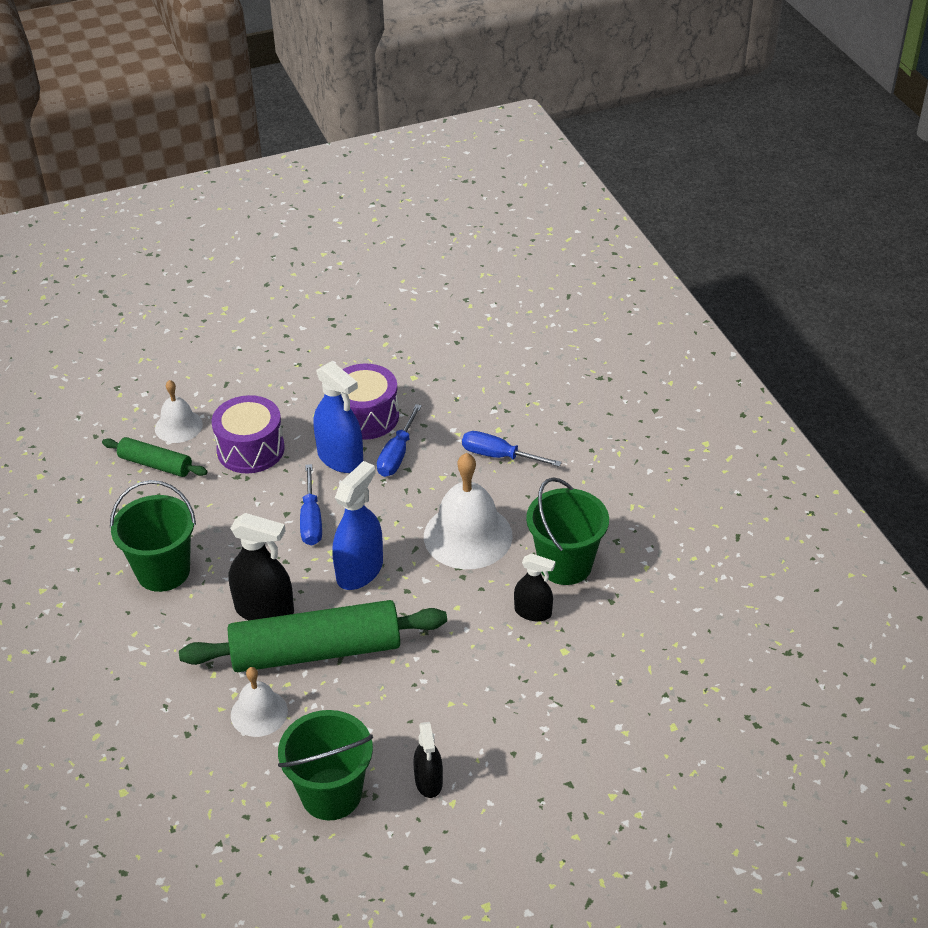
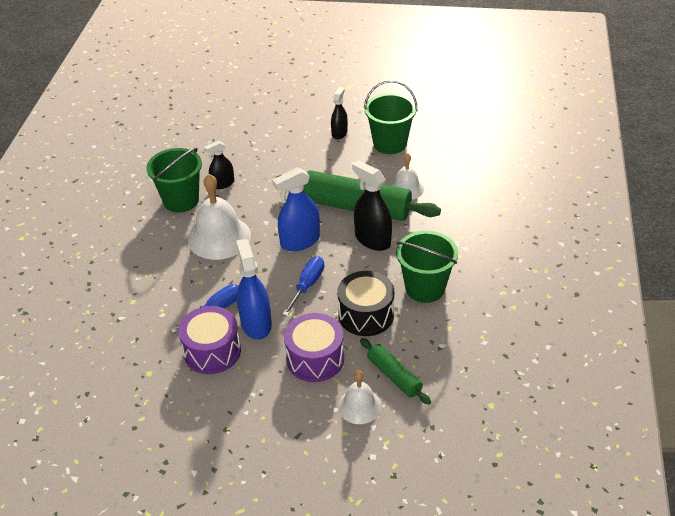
camera: 150 degrees left, 0 degrees up
(220, 513) = (366, 315): none -> black drum
(499, 456) = (151, 281): blue screwdriver -> none
(533, 612) = (222, 184): black spray bottle -> black spray bottle turned 75 degrees counterclockwise

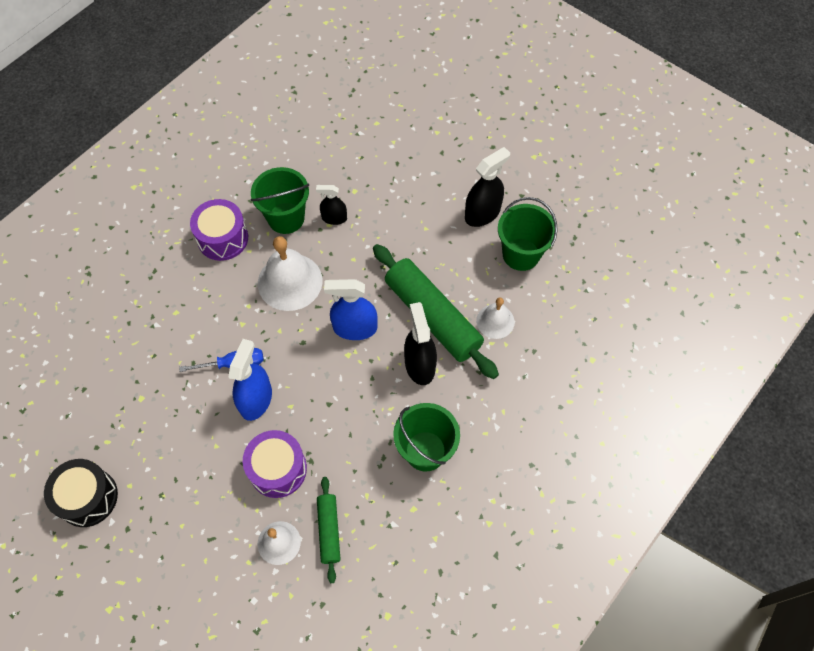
camera: 30 degrees right, 20 degrees up
(212, 351) = (202, 407): purple drum -> purple drum (223, 238)
(307, 285) = (326, 384): blue screwdriver -> none
(339, 133) = (482, 213): black spray bottle -> black spray bottle, size x1.63
(366, 315) = (352, 448): black drum -> black drum (88, 497)

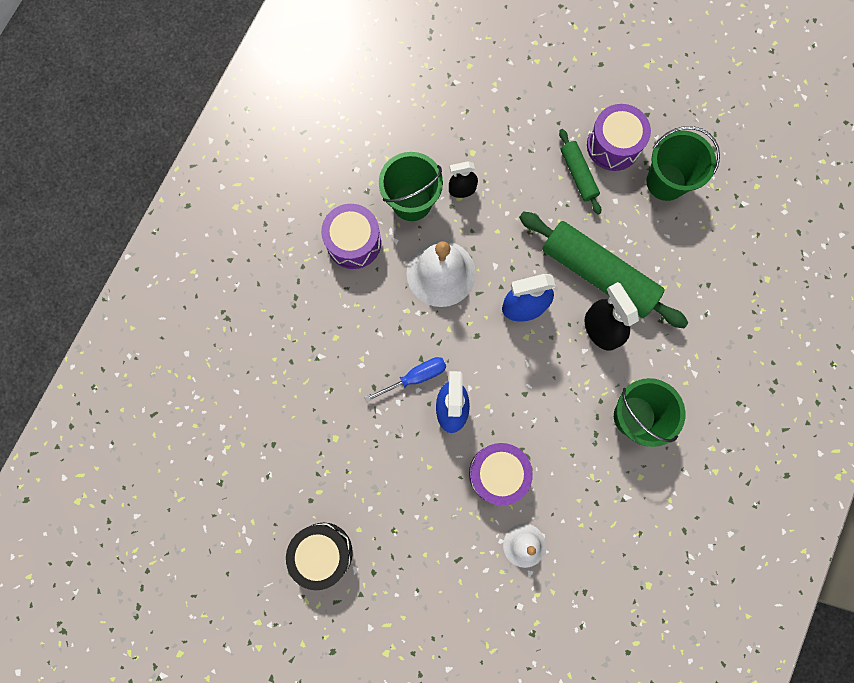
camera: 15 degrees left, 15 degrees up
(329, 530) = (568, 520): green rolling pin -> green rolling pin (578, 174)
(482, 213) = (613, 145): black spray bottle -> purple drum
(495, 321) = (661, 262): white bell -> none

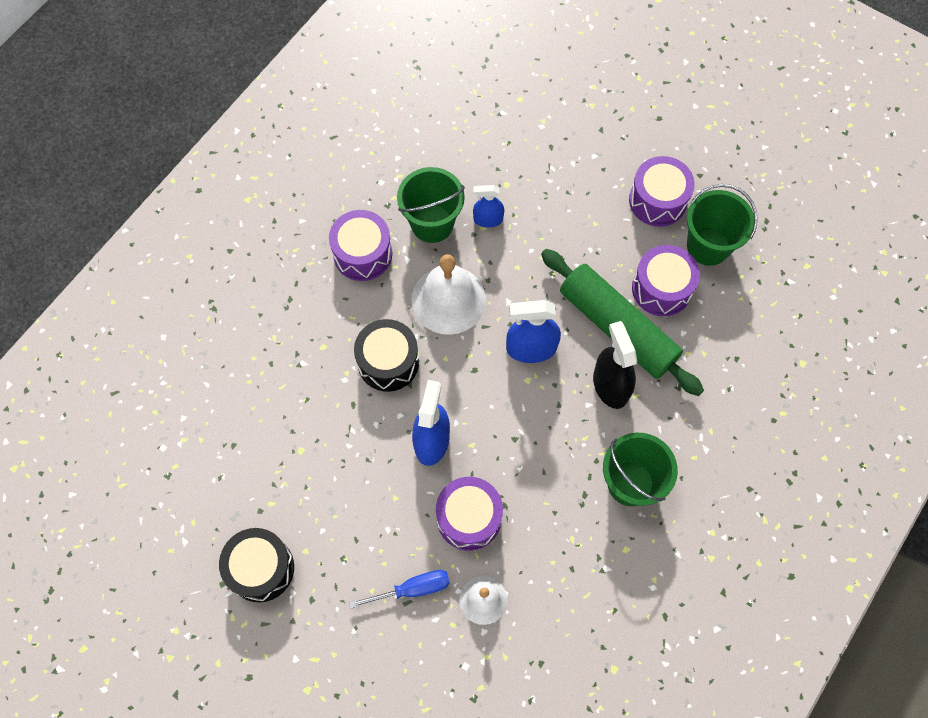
camera: 10 degrees right, 10 degrees down
(398, 342) = (388, 362): none -> black drum
(415, 377) = (399, 401): blue screwdriver -> blue screwdriver (412, 589)
(462, 189) = (488, 219): black spray bottle -> blue spray bottle
(578, 174) = (614, 224): green rolling pin -> none
(631, 230) = (661, 288): none -> purple drum

